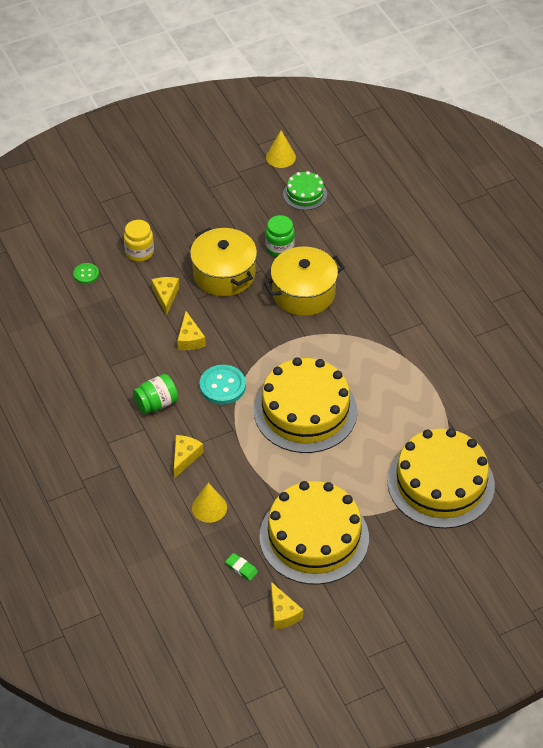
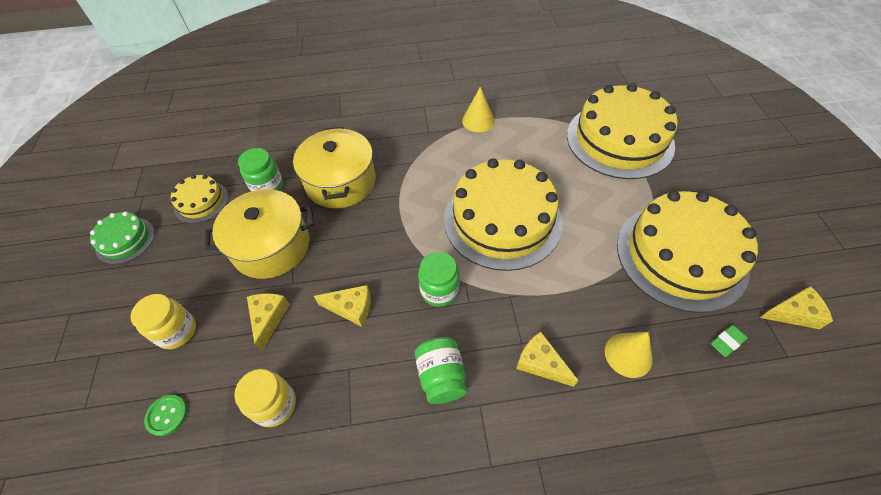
camera: 70 degrees left, 5 degrees up
(109, 323) = (275, 405): none -> yellow jar
(166, 296) = (268, 318): yellow cheese -> yellow cheese turned 75 degrees clockwise
(222, 386) = (439, 291): turquoise button -> green jar
(248, 214) = (201, 202): none -> yellow cake
(280, 157) = (145, 155): yellow cone -> yellow cone (478, 121)
(305, 194) = (210, 149): green cake -> green cake (125, 240)

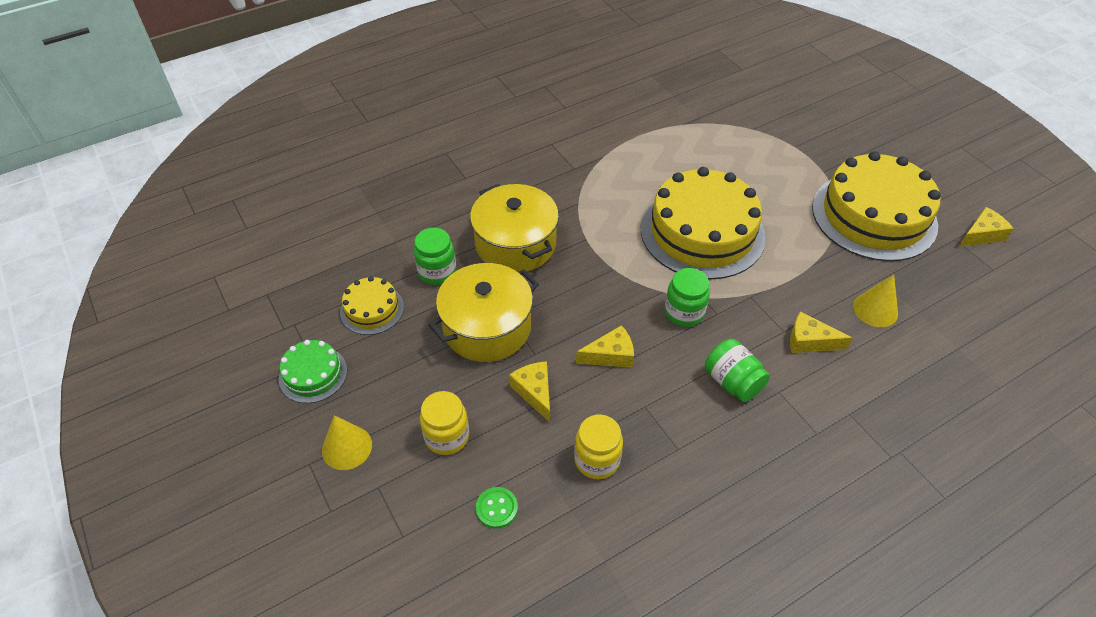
camera: 25 degrees left, 5 degrees down
(478, 121) = (618, 144): yellow cone -> yellow cone (347, 447)
(619, 140) = (765, 127): yellow cake -> none
(727, 341) = (944, 273): green eraser -> none

